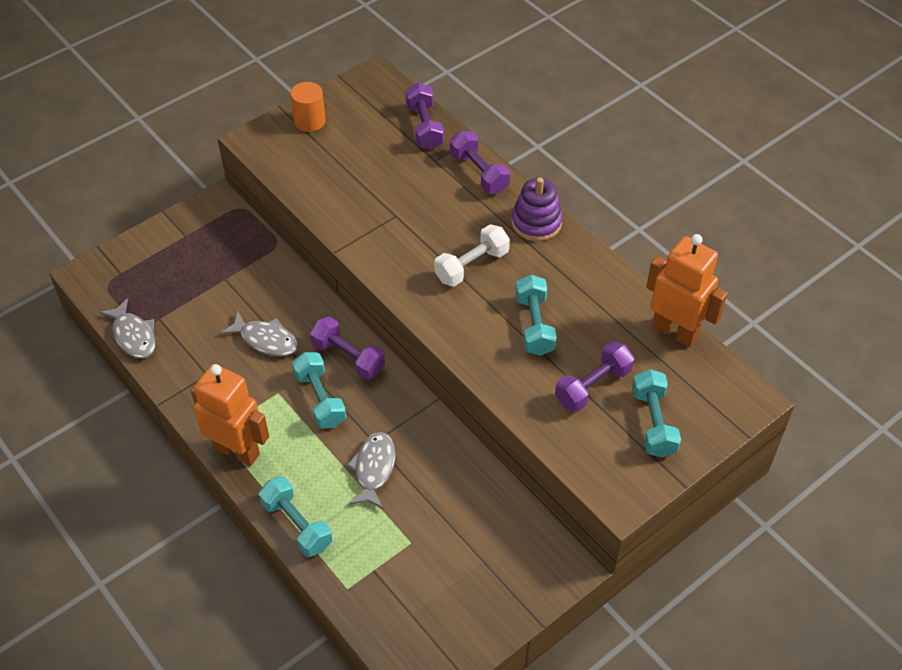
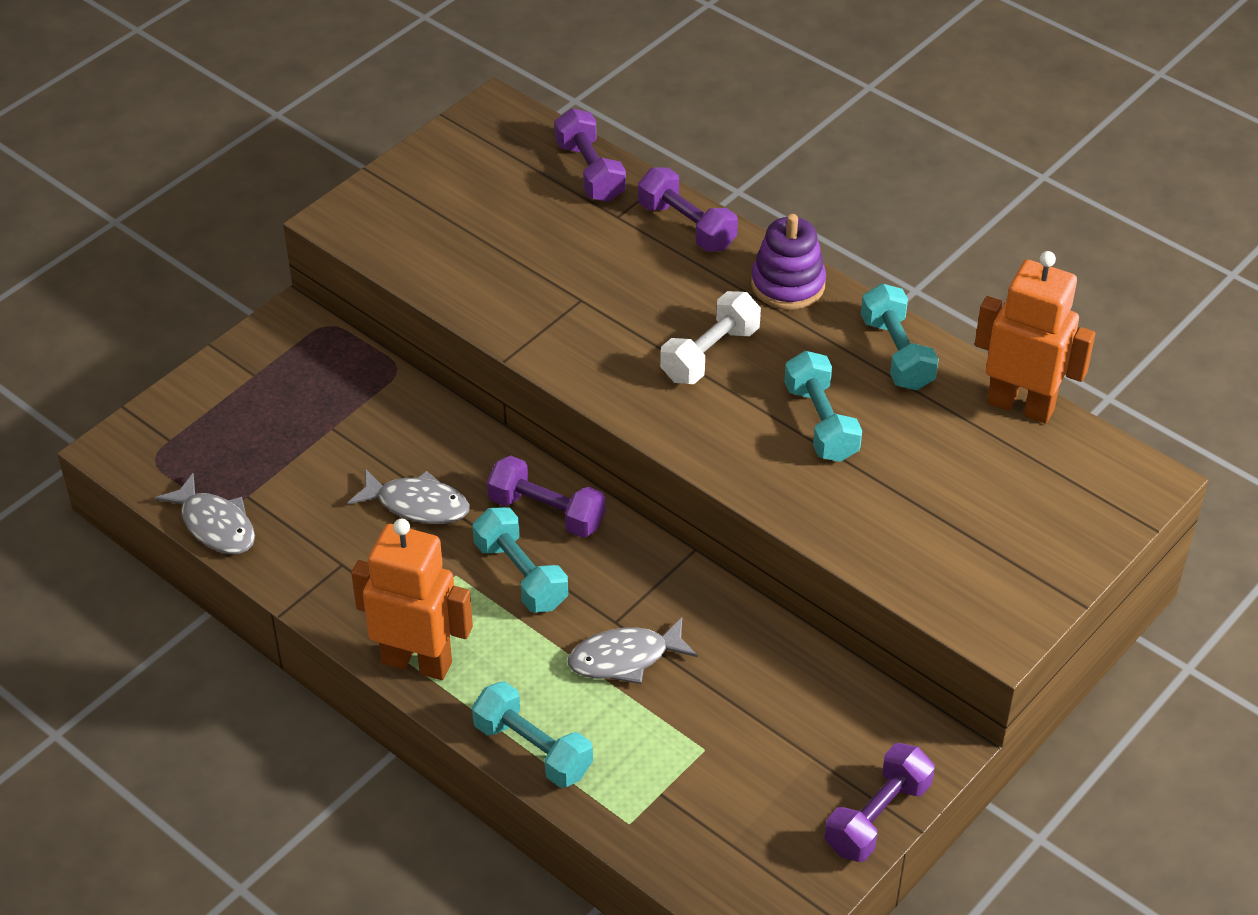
camera: 10 degrees left, 5 degrees down
(309, 121) = (416, 184): orange cylinder -> none
(374, 469) = (625, 658): grey fish -> grey fish turned 105 degrees counterclockwise
(593, 386) = (924, 493): purple dumbbell -> purple dumbbell (877, 817)
(653, 423) = (1020, 529): turquoise dumbbell -> turquoise dumbbell (896, 353)

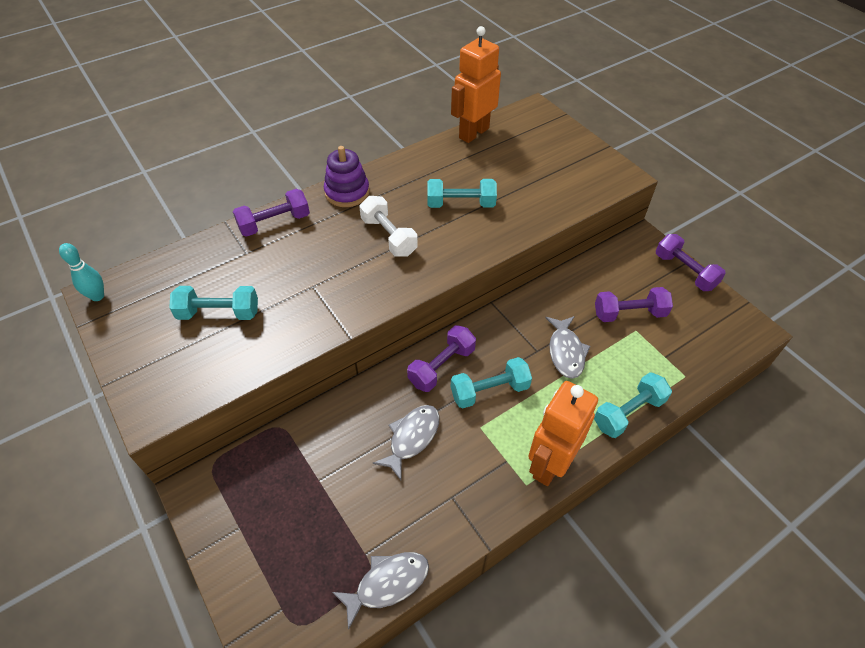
camera: 75 degrees left, 5 degrees up
(491, 111) = (97, 296): none -> turquoise bowling pin
(590, 172) = (196, 257): purple dumbbell -> purple dumbbell (629, 313)
(896, 353) = (420, 165): turquoise dumbbell -> turquoise dumbbell (219, 313)

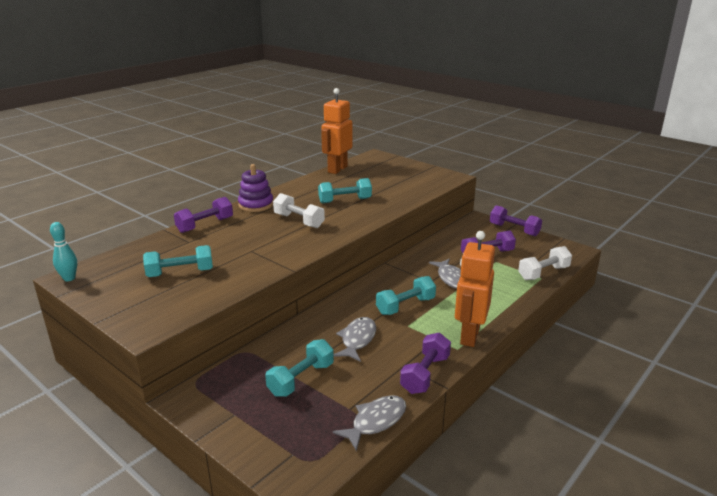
camera: 15 degrees left, 25 degrees down
(442, 366) = (363, 299): purple dumbbell -> purple dumbbell (425, 374)
(628, 413) = (512, 301): turquoise dumbbell -> turquoise dumbbell (301, 379)
(691, 367) = (543, 273): none -> white dumbbell

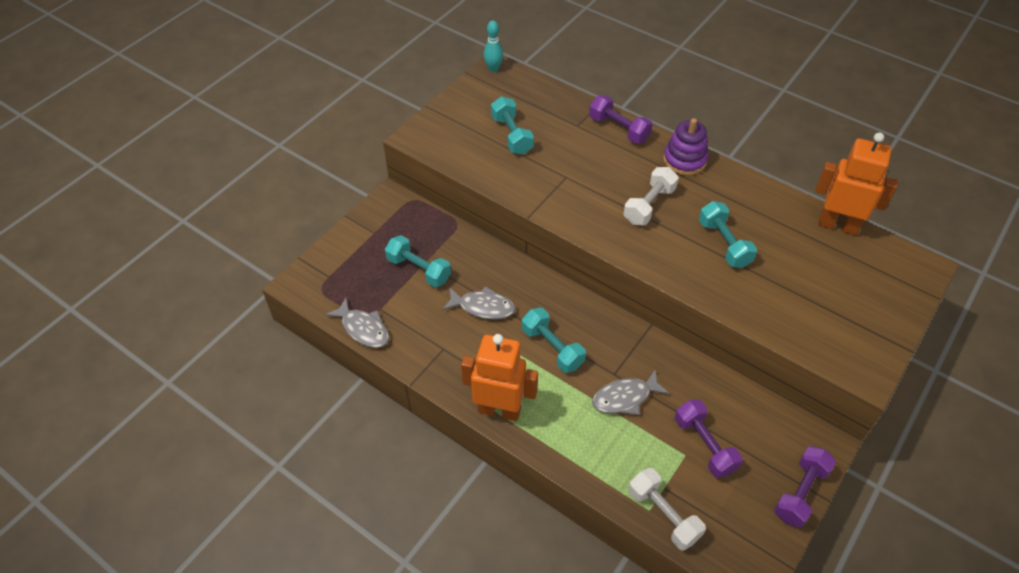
camera: 85 degrees right, 25 degrees up
(425, 374) = (429, 366): purple dumbbell -> none

